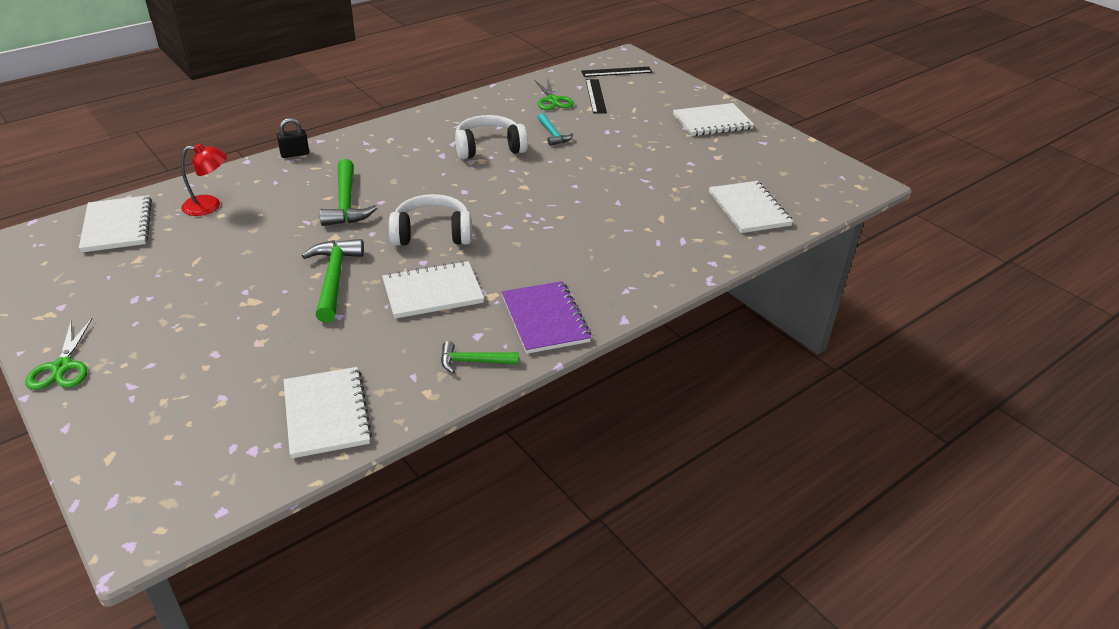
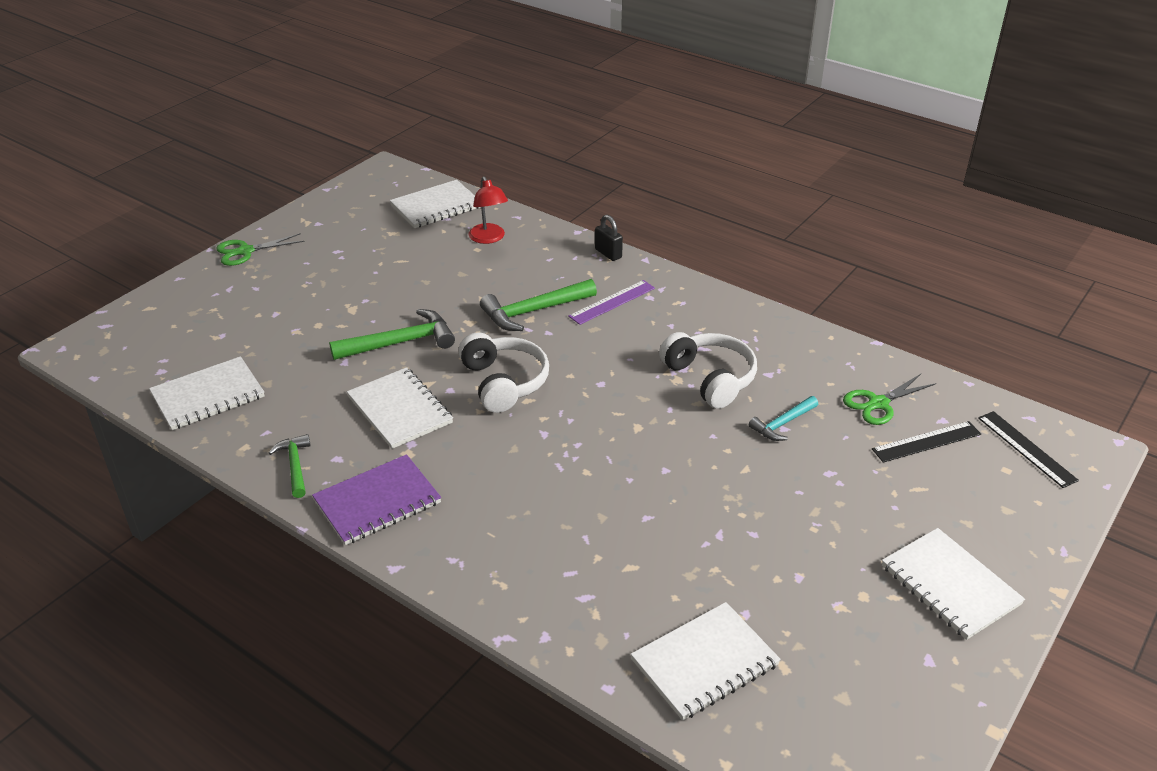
camera: 75 degrees right, 0 degrees up
(365, 166) = (612, 302): none -> purple ruler

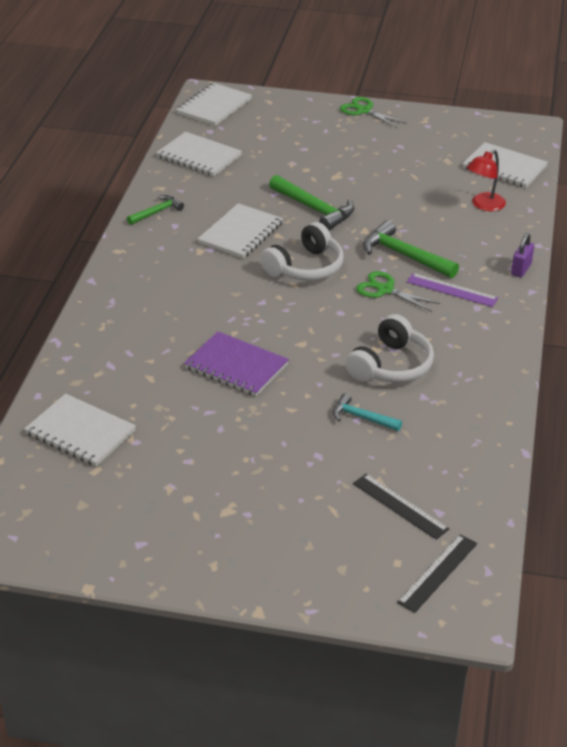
camera: 65 degrees right, 0 degrees up
(377, 502) = (145, 254): purple notebook -> purple notebook (236, 366)
(608, 253) = (521, 269): black padlock -> purple padlock
(878, 403) = (432, 468): green scissors -> green scissors (385, 290)
(950, 585) = (227, 544): white notebook -> white notebook (214, 106)

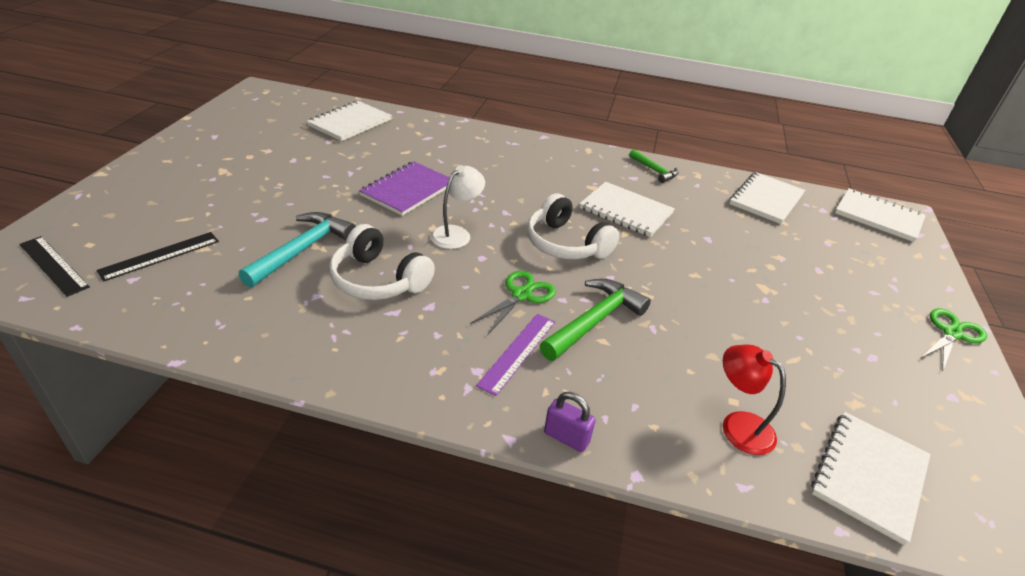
camera: 90 degrees right, 0 degrees up
(307, 329) = (456, 233): none -> white lamp
(314, 209) = (684, 263): green hammer -> none
(361, 417) = (302, 250): turquoise hammer -> turquoise hammer, size x1.67

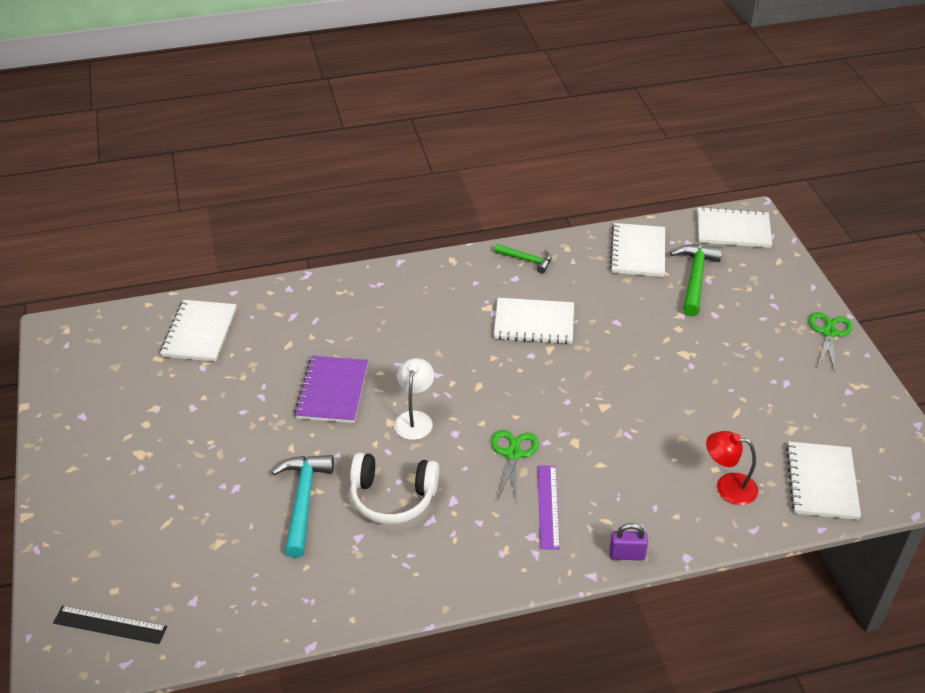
camera: 25 degrees left, 5 degrees up
(160, 256) = (190, 569): black ruler -> none
(566, 244) = (510, 385): white headphones -> none
(594, 321) = (582, 450): green hammer -> green hammer (695, 278)

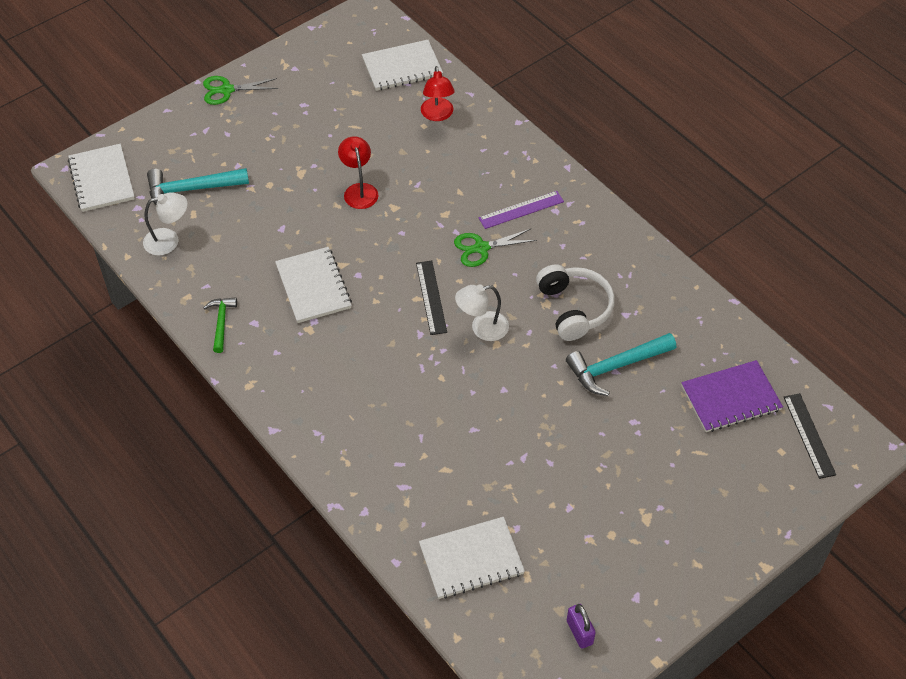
camera: 115 degrees left, 10 degrees up
(332, 391) = (485, 404): purple notebook -> purple notebook (731, 398)
(473, 396) = (431, 297): none -> black ruler
(627, 554) = (537, 153): purple padlock -> purple padlock (579, 632)
(638, 252) = (169, 240): white notebook -> white lamp
(640, 388) = (359, 190): none -> red lamp
(695, 278) = (191, 189): green hammer -> turquoise hammer

